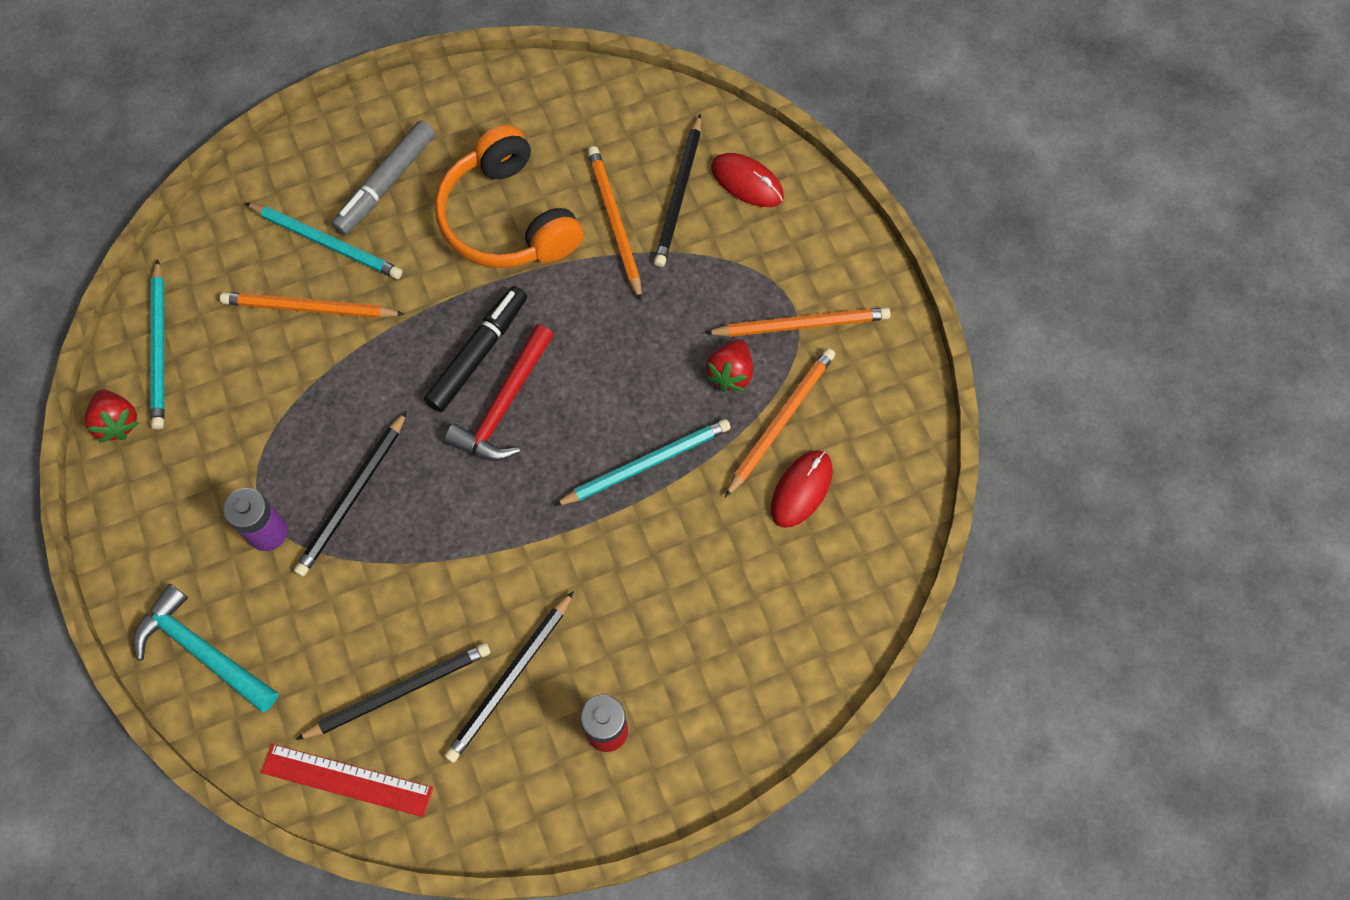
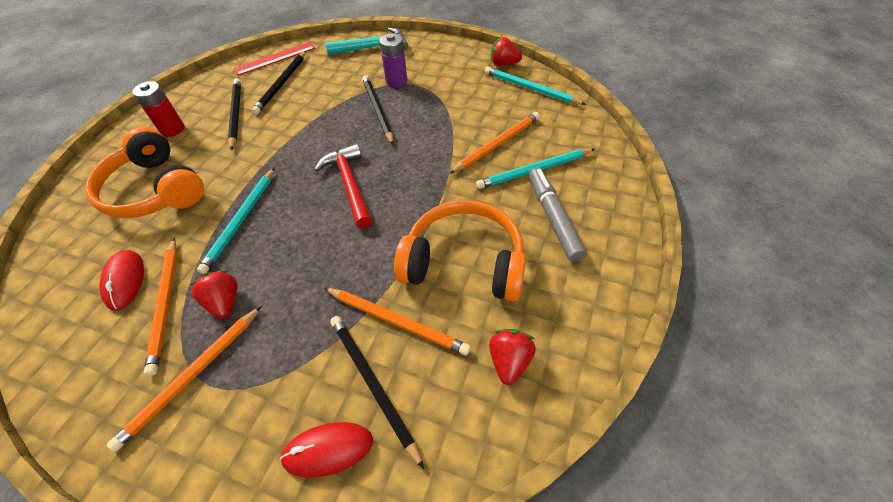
camera: 135 degrees right, 15 degrees down
(478, 353) = (391, 192): black marker -> none
(573, 121) = (509, 361): none -> red strawberry
(700, 612) = (154, 190): none -> orange headphones

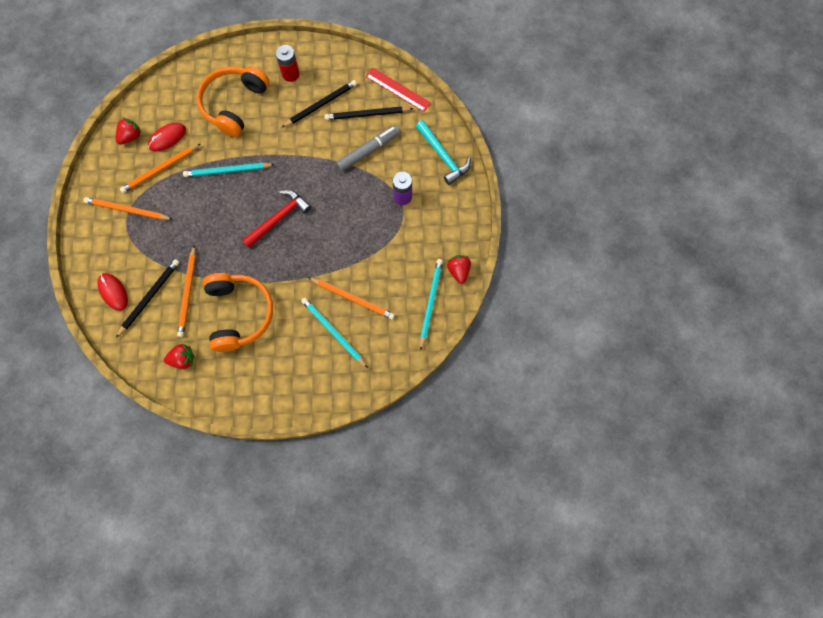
camera: 65 degrees right, 20 degrees up
(225, 302) = (171, 198): red strawberry -> red strawberry (131, 136)
(377, 110) = (360, 200): black pencil -> none
(553, 218) = (292, 356): grey marker -> grey marker (368, 150)

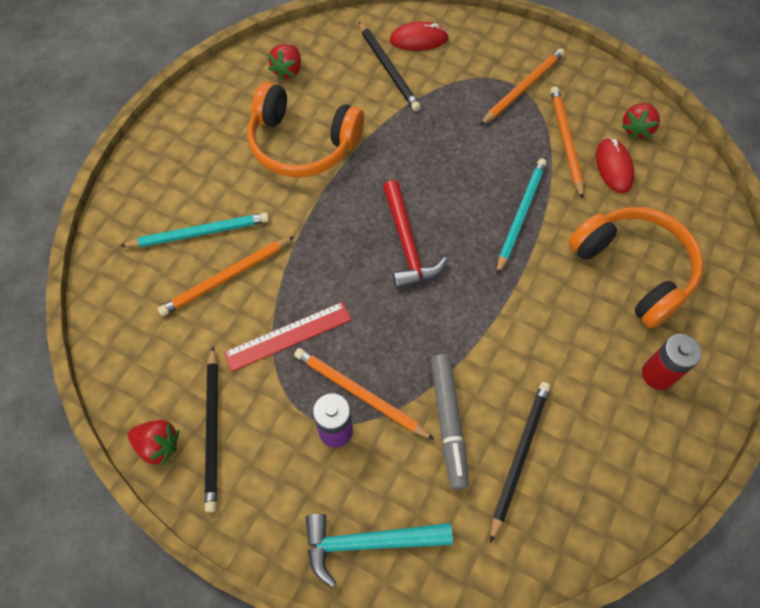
camera: 120 degrees right, 10 degrees down
(131, 136) = (636, 129): red strawberry -> red strawberry turned 45 degrees clockwise
(188, 293) = (368, 105): orange pencil -> orange pencil (360, 394)
(320, 105) = (575, 392): black pencil -> black pencil (213, 429)
(398, 89) = (545, 539): red ruler -> red ruler (288, 336)
(430, 303) = (143, 375): turquoise pencil -> none

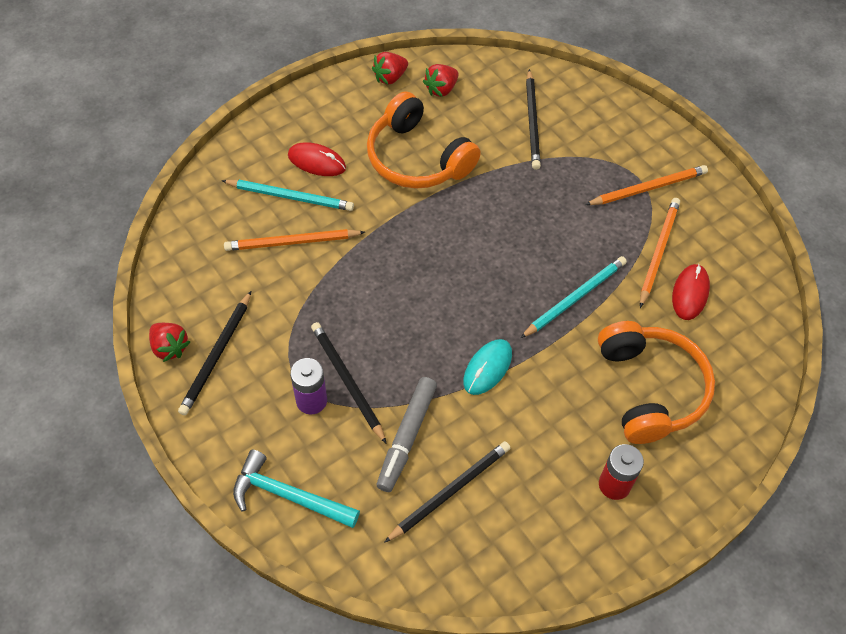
camera: 25 degrees right, 5 degrees down
(288, 336) = (315, 310): red ruler -> none
(360, 394) = (347, 382): orange pencil -> black pencil
(407, 244) = (458, 279): red hammer -> none
(418, 39) = (576, 106): red mouse -> red mouse (316, 162)
(482, 317) = (487, 368): none -> turquoise mouse
(636, 129) = (735, 268): red strawberry -> red strawberry (390, 77)

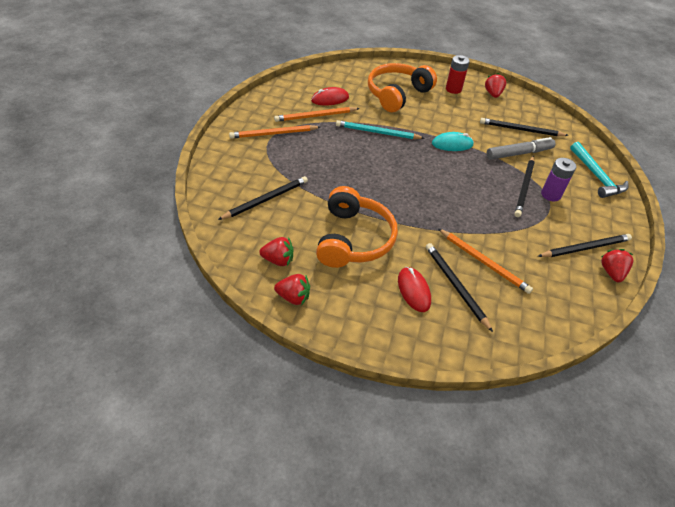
camera: 130 degrees left, 10 degrees down
(290, 196) = (456, 286): turquoise pencil -> black pencil
(562, 537) = (493, 94): none -> red strawberry
(647, 188) = (274, 134): orange pencil -> orange pencil turned 45 degrees counterclockwise

